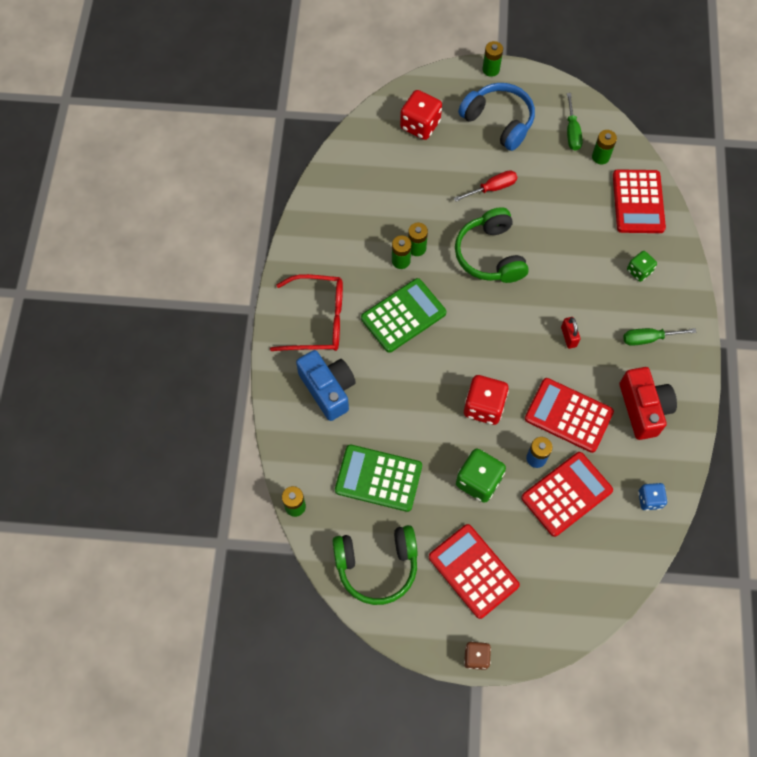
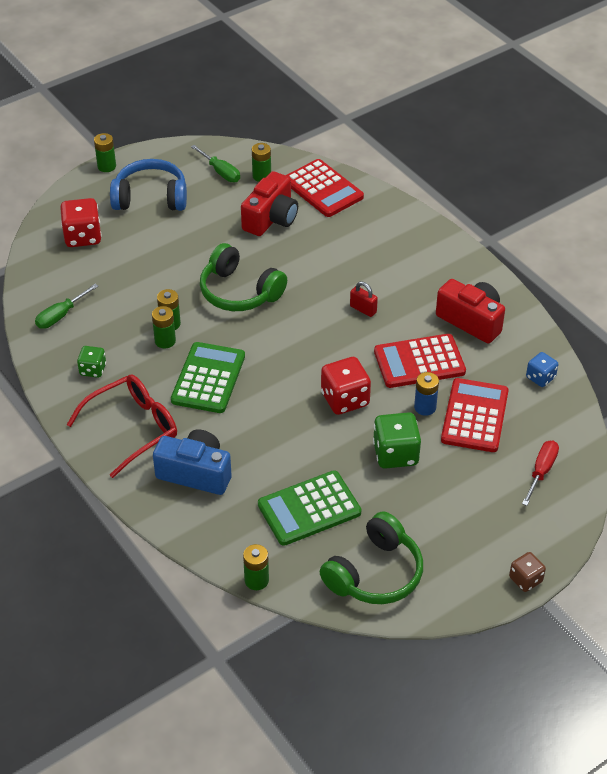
camera: 40 degrees left, 20 degrees down
(473, 571) = (458, 520): red calculator -> none
(492, 188) = (193, 246): red screwdriver -> red screwdriver (541, 471)
(572, 203) = (271, 218): none -> red camera
(639, 271) = (372, 233): green dice -> green dice (93, 370)
(649, 338) = (426, 272): green screwdriver -> green screwdriver (61, 315)

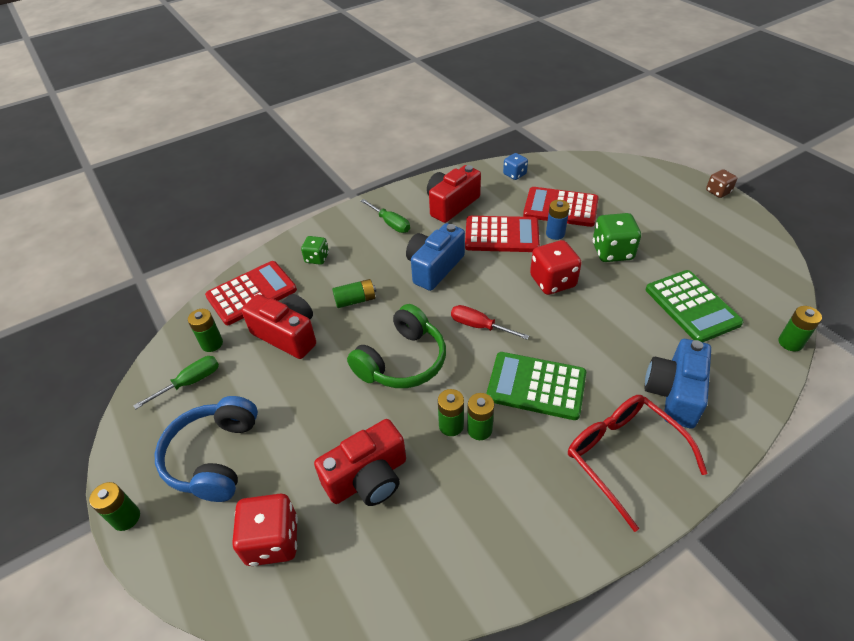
camera: 85 degrees left, 0 degrees up
(61, 315) = (432, 558): green screwdriver -> green screwdriver (390, 223)
(93, 370) = (533, 508): green dice -> green dice (317, 258)
(126, 279) = (368, 478): none -> red camera
(315, 257) = (355, 300): none -> green battery
(363, 309) = (434, 267): red padlock -> blue camera
(375, 573) = (747, 267): green headphones -> none
(419, 362) = (501, 235): red calculator -> red calculator turned 75 degrees counterclockwise
(541, 471) = (612, 179): red screwdriver -> red screwdriver (479, 326)

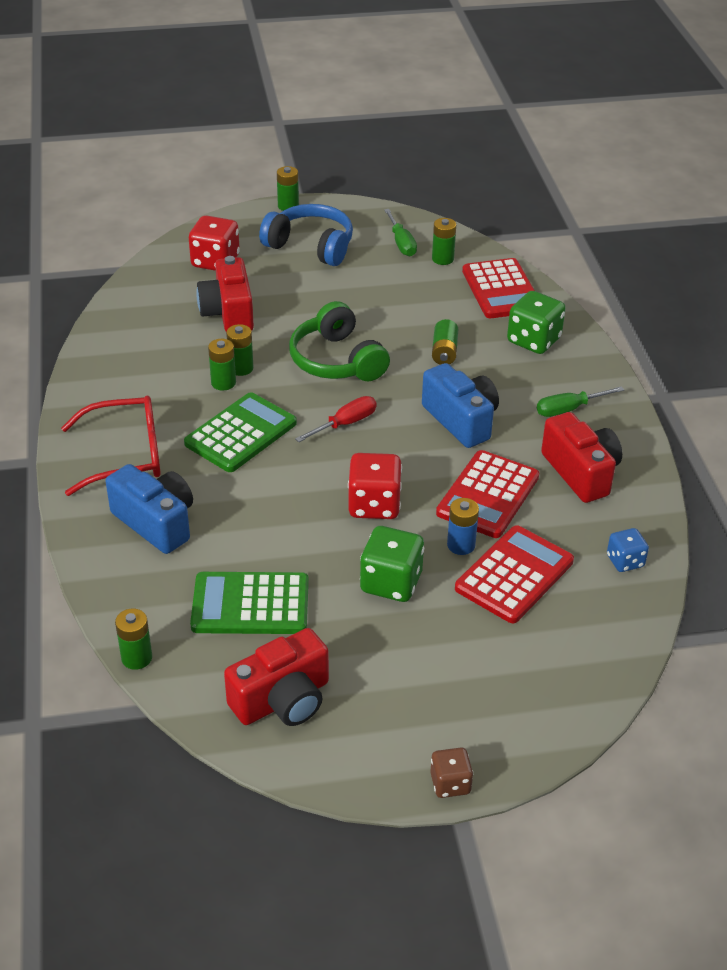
camera: 110 degrees right, 5 degrees down
(287, 335) = (423, 301): red camera -> red camera (282, 700)
(317, 258) = (533, 340): green dice -> green dice, size x1.68

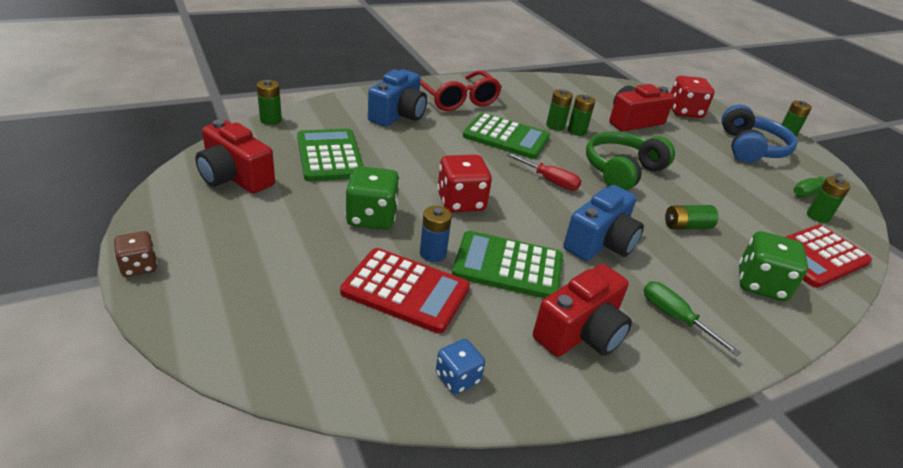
camera: 70 degrees right, 5 degrees down
(488, 495) = (508, 266): red calculator -> green calculator

